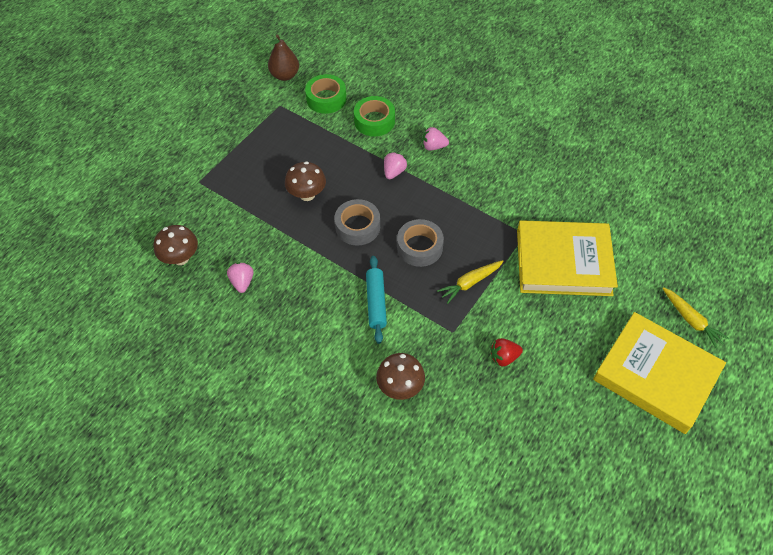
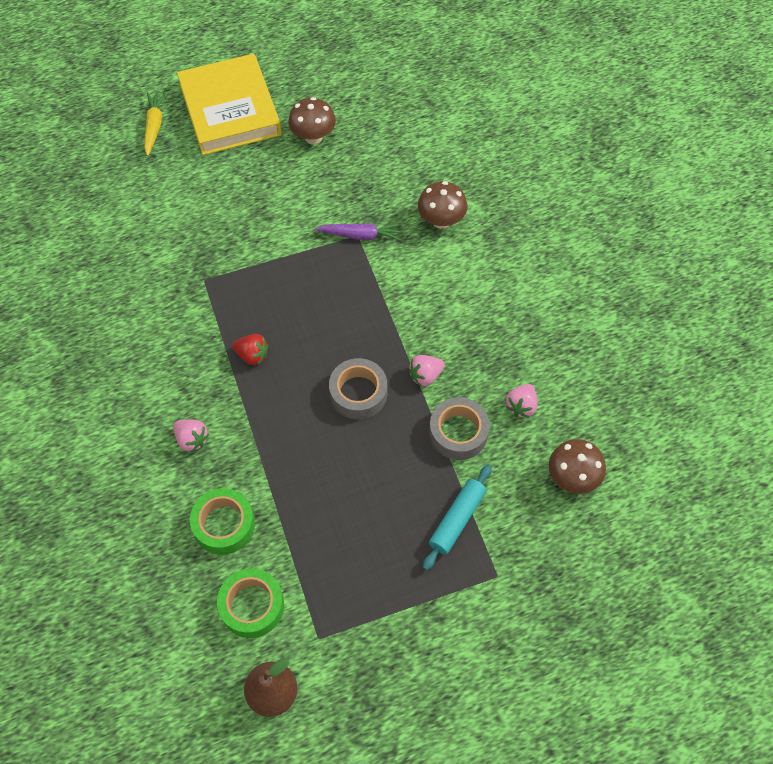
camera: 145 degrees left, 5 degrees up
(307, 194) = (382, 470): brown mushroom -> brown mushroom (313, 137)
(376, 302) = (404, 303): turquoise rolling pin -> turquoise rolling pin (457, 520)
(394, 172) = (264, 435): pink strawberry -> pink strawberry (425, 376)
(419, 247) = (315, 330): grey tape -> grey tape (458, 433)
(450, 334) = (361, 235): none -> purple carrot
(470, 283) = (302, 267): yellow carrot -> none
(504, 357) = (334, 191): red strawberry -> red strawberry (252, 355)
(563, 262) = (199, 232): yellow book -> none

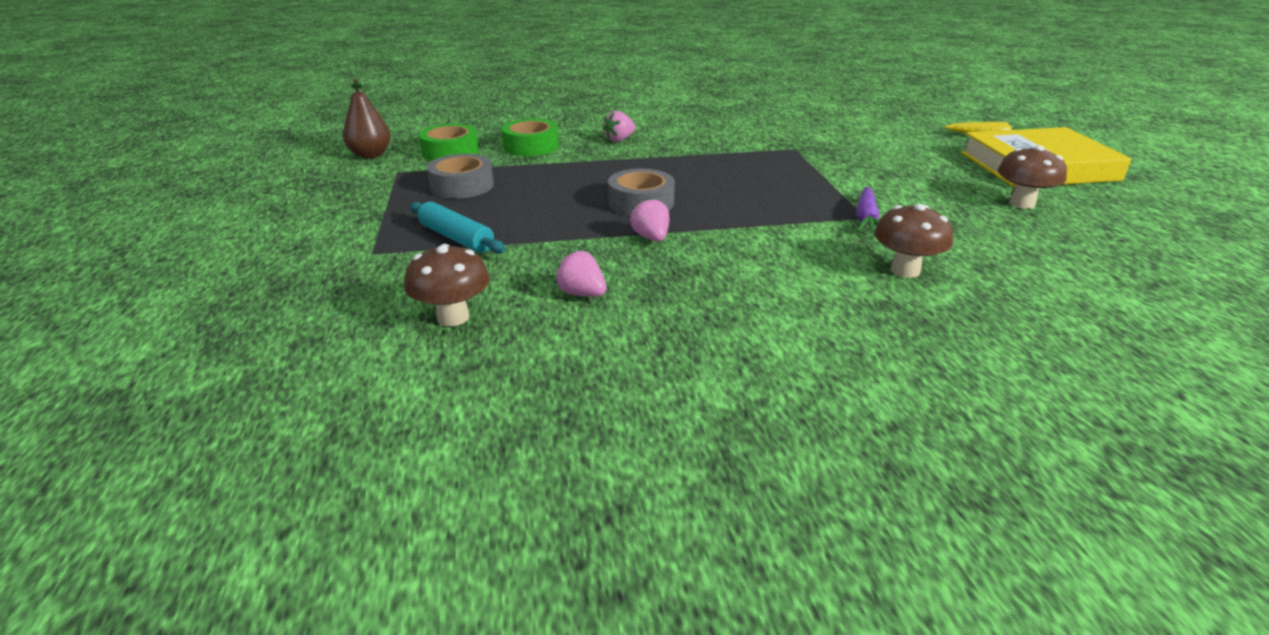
camera: 100 degrees right, 30 degrees down
(252, 355) = (701, 162): red strawberry -> none
(458, 433) = (564, 249): grey tape -> grey tape (462, 186)

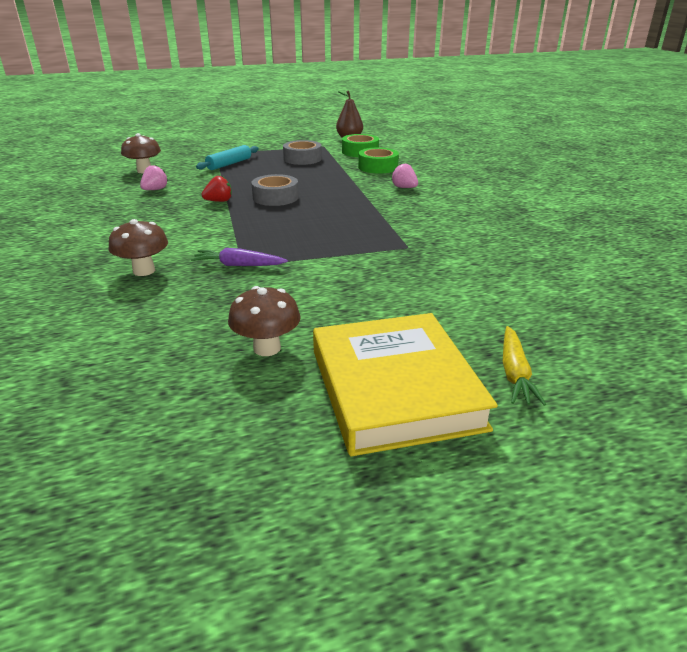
camera: 85 degrees right, 0 degrees up
(651, 238) = (219, 201): pink strawberry -> red strawberry

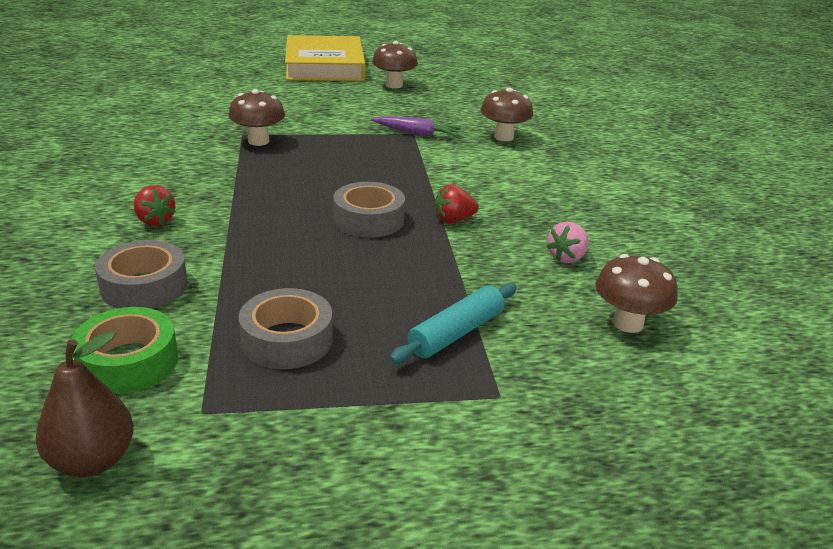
camera: 175 degrees left, 0 degrees up
(378, 167) = (144, 286): green tape -> grey tape
(387, 241) = (258, 141): none -> brown mushroom
(404, 188) = (155, 220): pink strawberry -> red strawberry
(515, 373) = (252, 64): yellow carrot -> none

